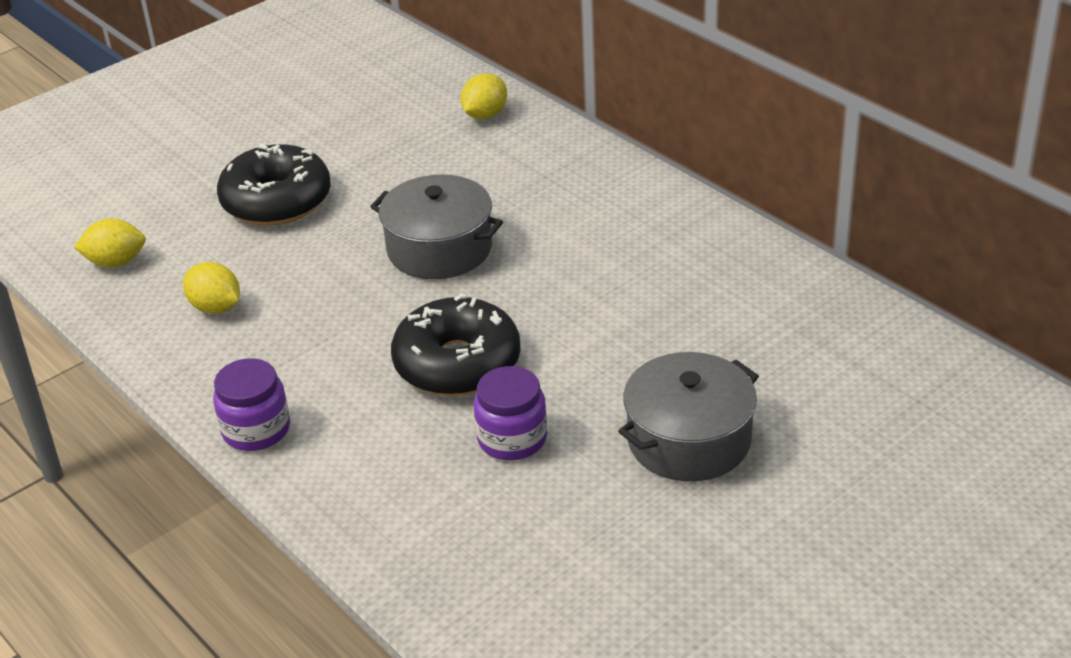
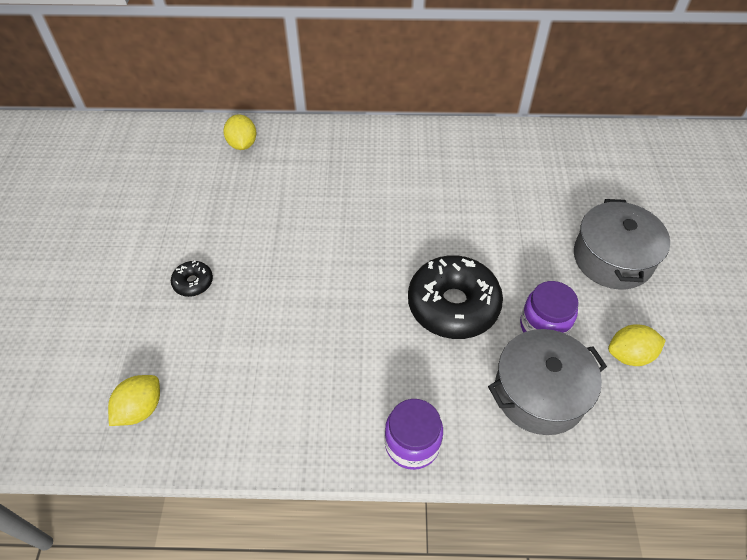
camera: 50 degrees left, 15 degrees up
(216, 307) = (262, 384): yellow lemon -> yellow lemon (629, 355)
(276, 201) = (193, 282): black donut -> black donut, size x0.45
(439, 249) = (339, 243): grey pot -> grey pot (539, 393)

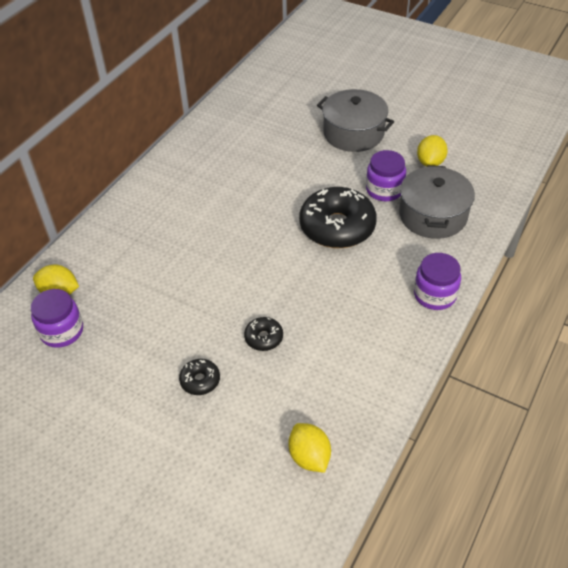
camera: 60 degrees left, 5 degrees down
(203, 166) = (62, 331): none -> purple jar
(266, 308) = (264, 338): none -> black donut

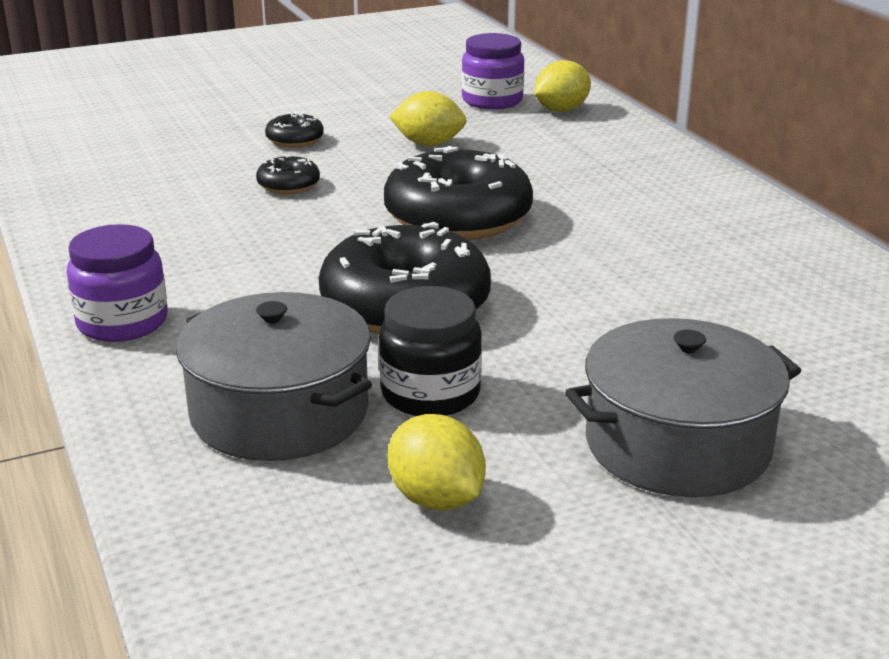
camera: 125 degrees right, 20 degrees down
(245, 255) = (458, 218): none -> black donut
(309, 457) = (94, 159): yellow lemon -> yellow lemon (428, 144)
(384, 190) = (430, 394): purple jar -> black jar

